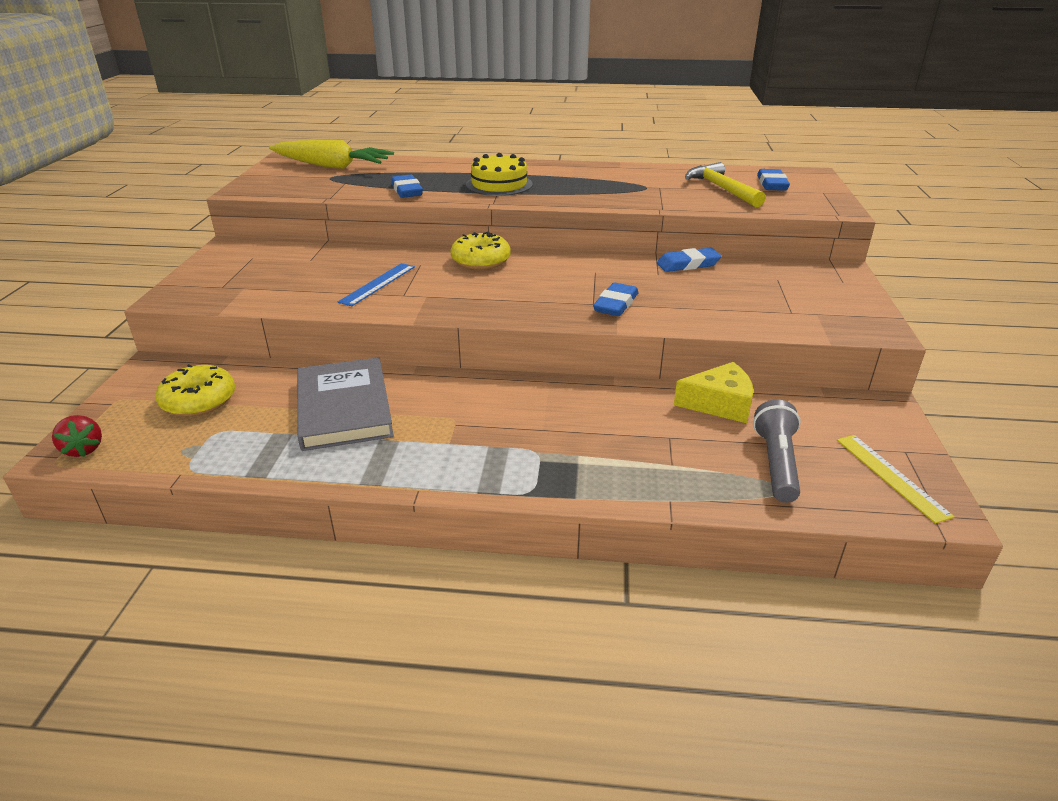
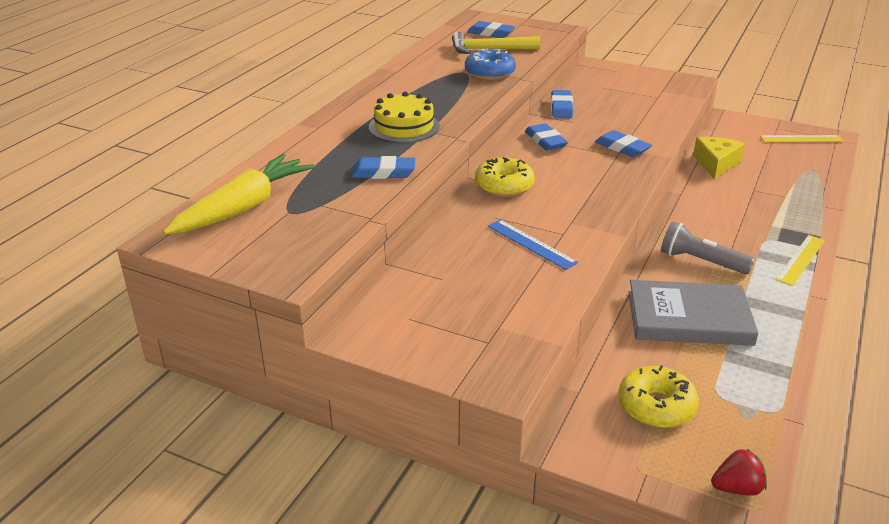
camera: 70 degrees left, 0 degrees up
(500, 480) = (801, 259): none -> yellow ruler
(595, 266) = (545, 141): none -> blue eraser
(657, 196) = (489, 73): none -> blue donut
(776, 463) = (786, 165): grey flashlight -> grey flashlight (701, 261)

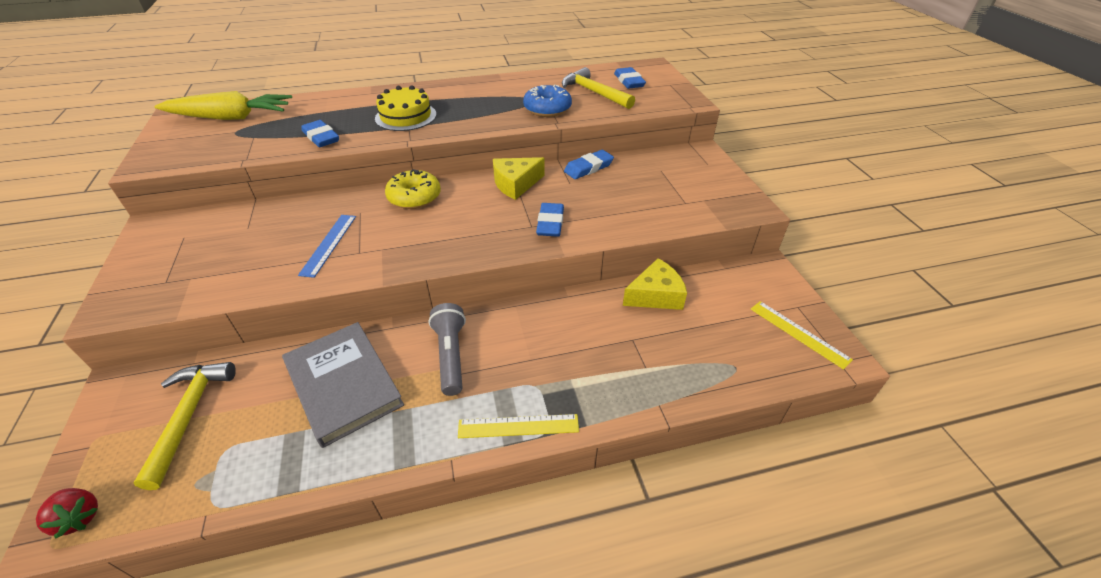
camera: 50 degrees right, 10 degrees up
(545, 141) = (515, 184): blue eraser -> yellow cheese
(656, 406) = (189, 416): yellow donut -> yellow hammer

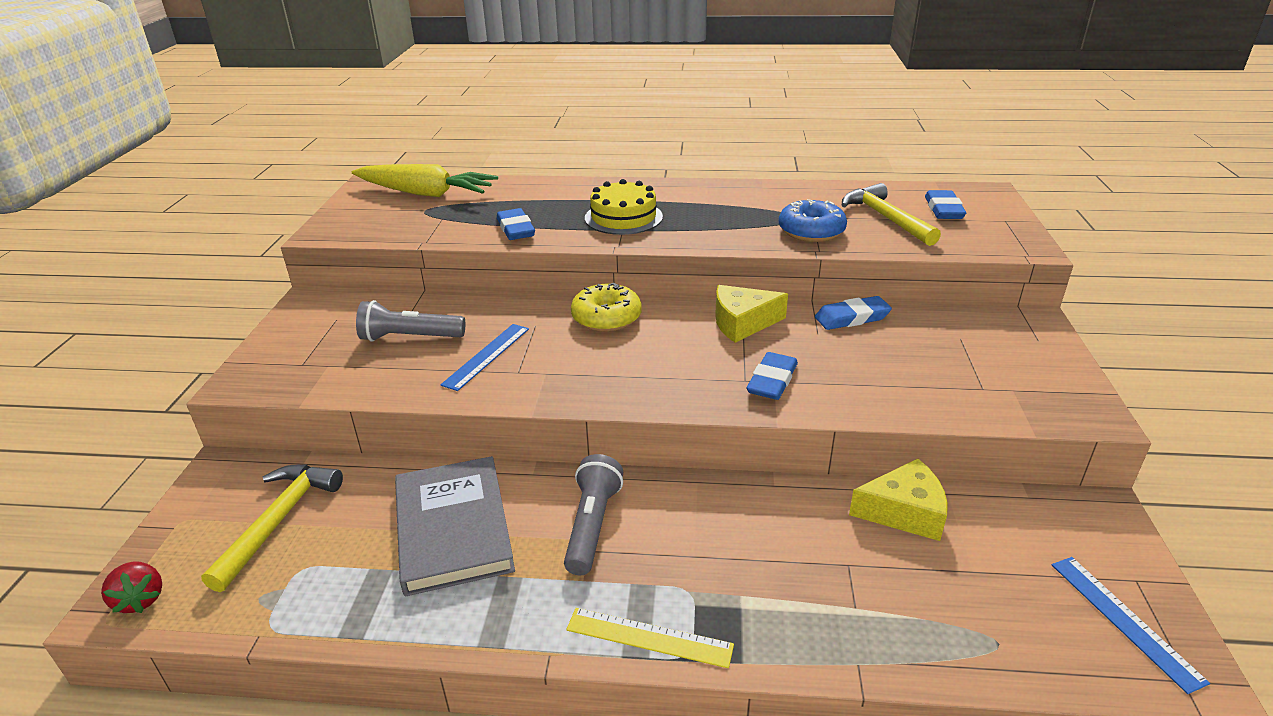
camera: 20 degrees right, 10 degrees down
(257, 241) = (410, 337): none -> grey flashlight
(799, 333) = (1124, 620): yellow ruler -> blue ruler

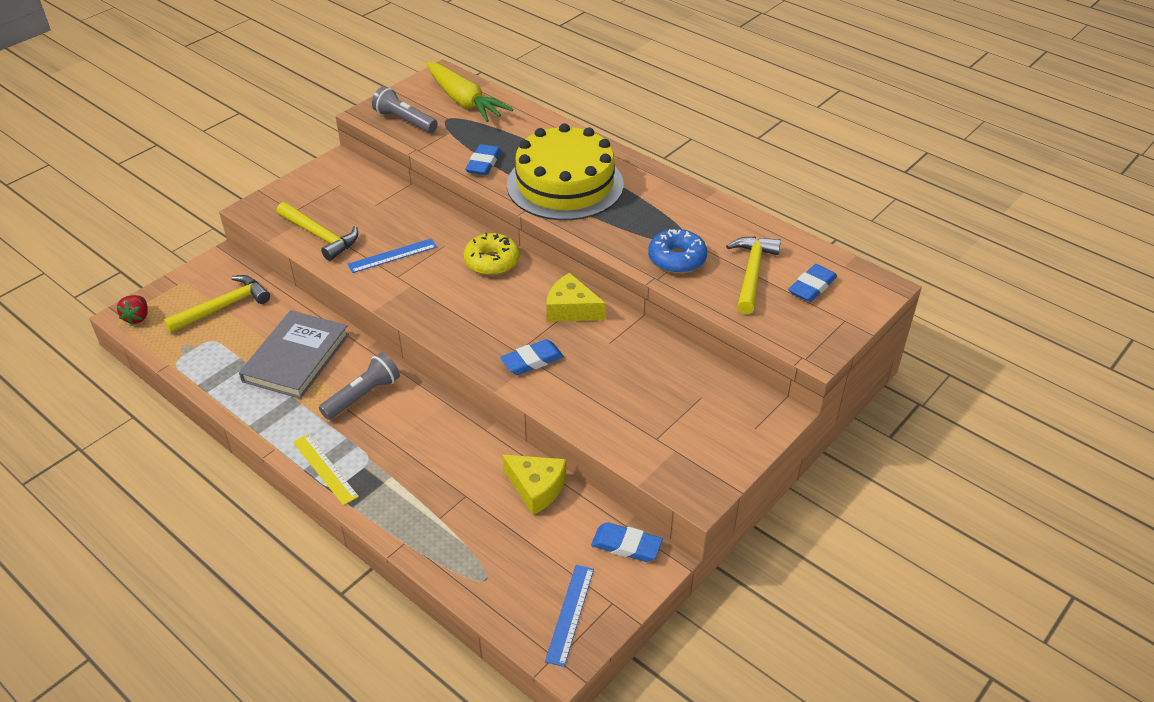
camera: 35 degrees right, 10 degrees up
(369, 373) = (320, 236): none -> yellow hammer
(410, 337) = (365, 220): grey flashlight -> grey flashlight (404, 121)
(623, 217) = (565, 184): yellow cake -> yellow cake, size x1.76
(852, 318) = (649, 343): blue eraser -> blue eraser (626, 545)

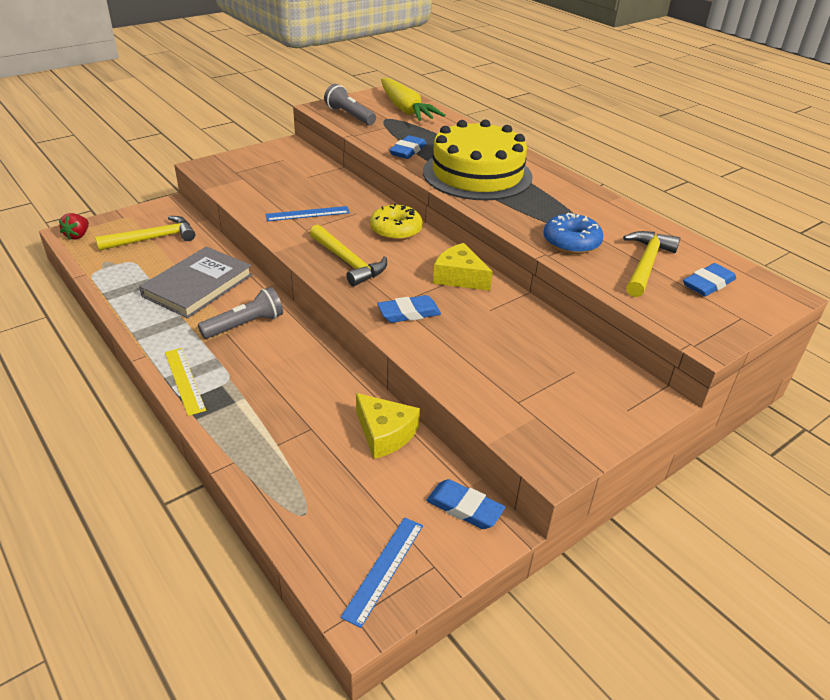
camera: 10 degrees right, 5 degrees down
(320, 236) = (250, 191): yellow hammer -> yellow hammer (348, 262)

